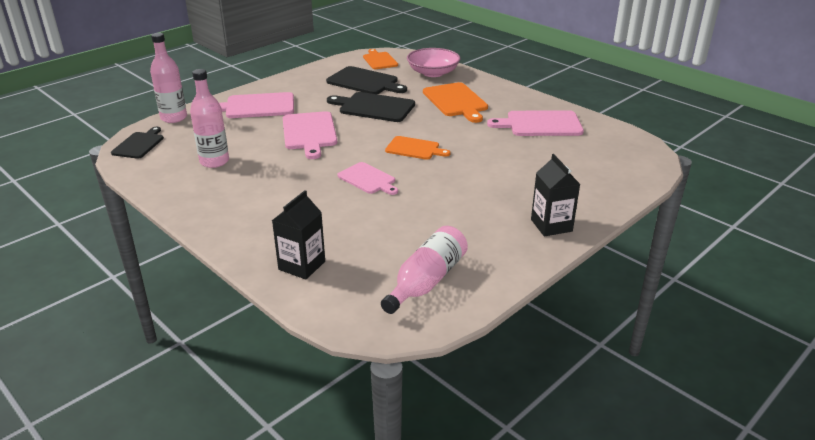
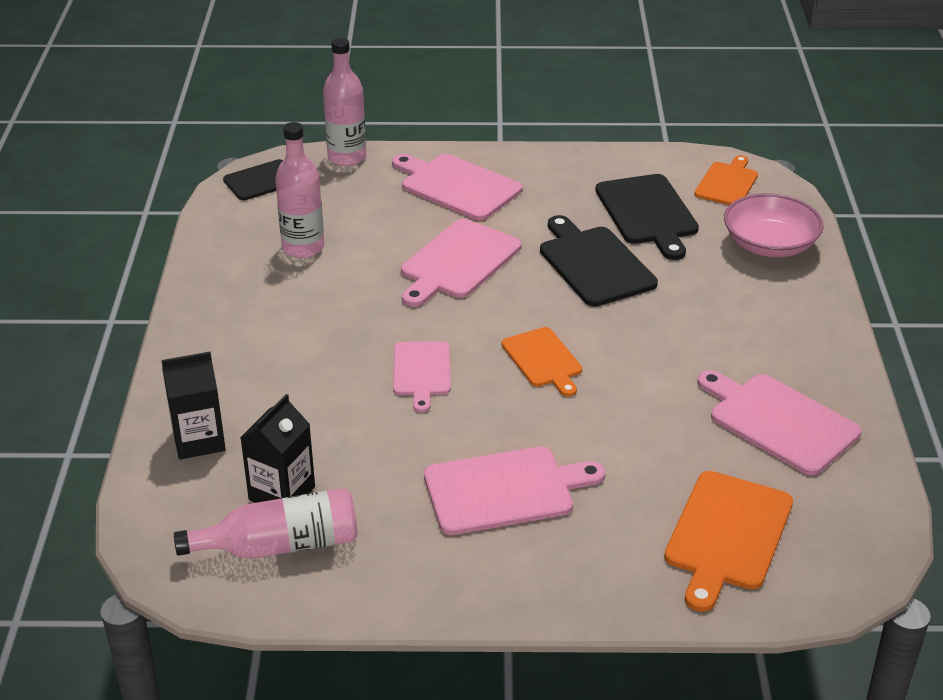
camera: 45 degrees right, 5 degrees up
(456, 101) = (721, 314): orange cutting board -> orange cutting board (727, 535)
(485, 201) = (504, 490): none -> pink cutting board
(551, 225) = (525, 577): black carton -> black carton (282, 493)

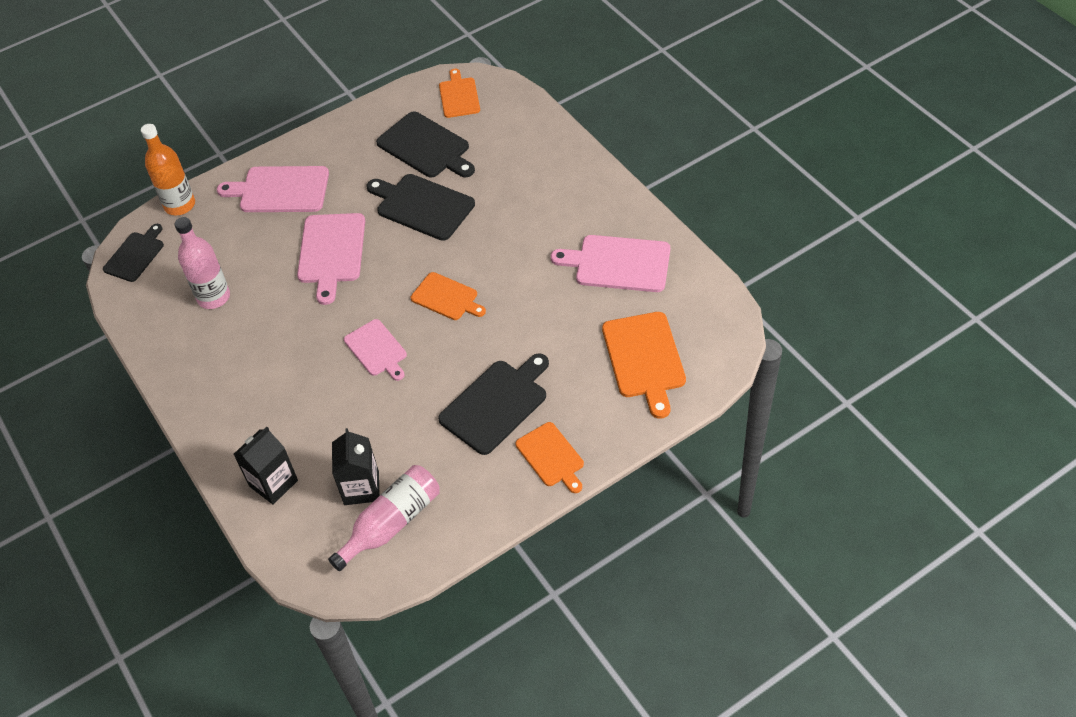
camera: 30 degrees left, 15 degrees up
(347, 157) = (180, 205): pink bottle -> orange bottle
(504, 490) = (496, 404): pink cutting board -> black cutting board
(520, 577) = (551, 456): none -> orange cutting board
(769, 245) = (521, 133): pink bowl -> none

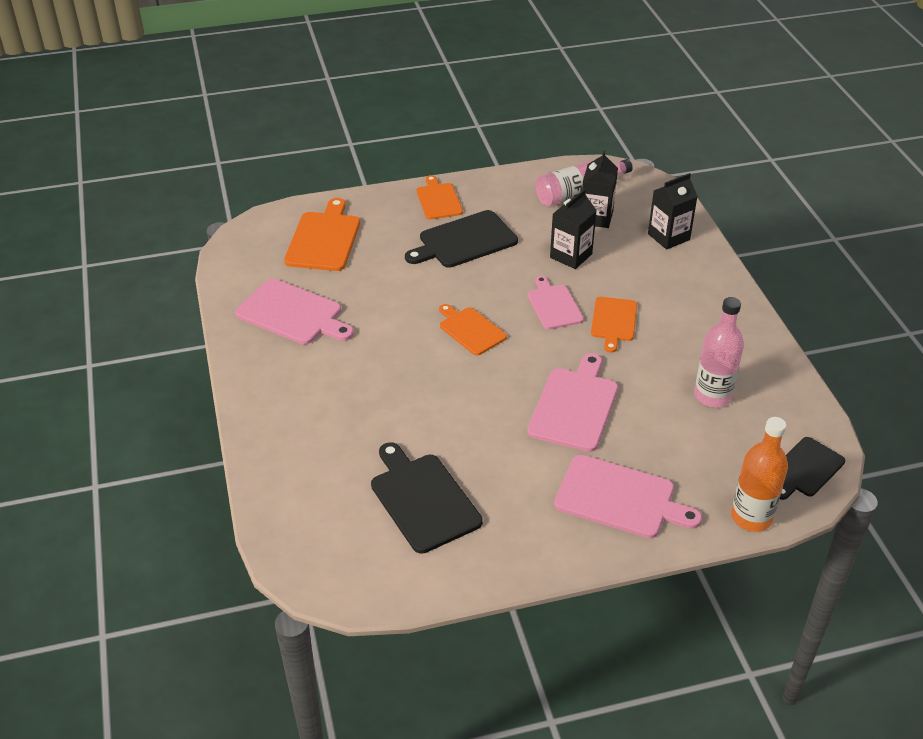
camera: 165 degrees left, 10 degrees down
(376, 419) = (571, 256): none -> black carton
(422, 206) = (457, 427): black cutting board -> none
(459, 96) = (348, 561): orange cutting board -> orange cutting board (614, 321)

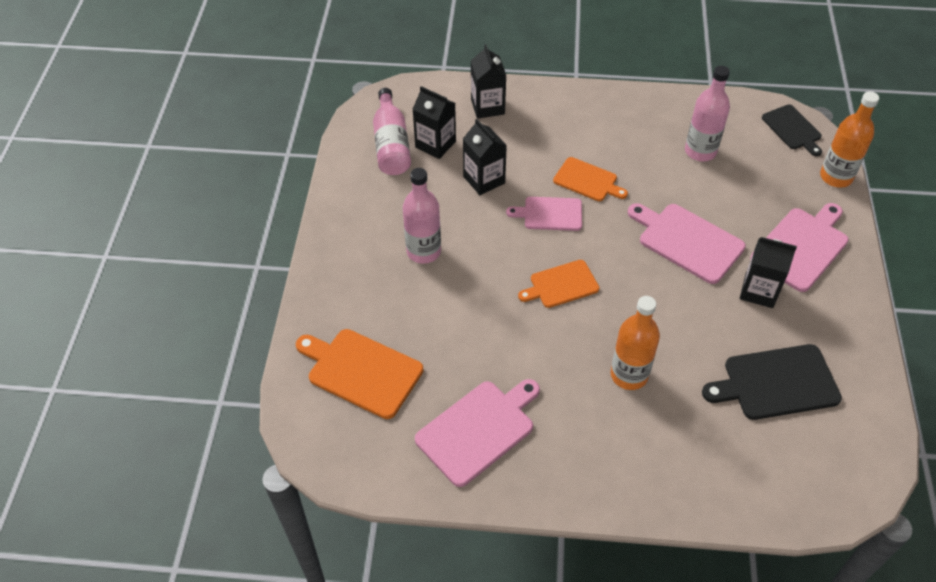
camera: 70 degrees left, 10 degrees up
(387, 393) = (629, 375): none -> orange bottle
(438, 200) = (344, 253): orange cutting board -> none
(464, 241) = (423, 251): black cutting board -> pink bottle
(536, 470) = (759, 291): none -> black carton

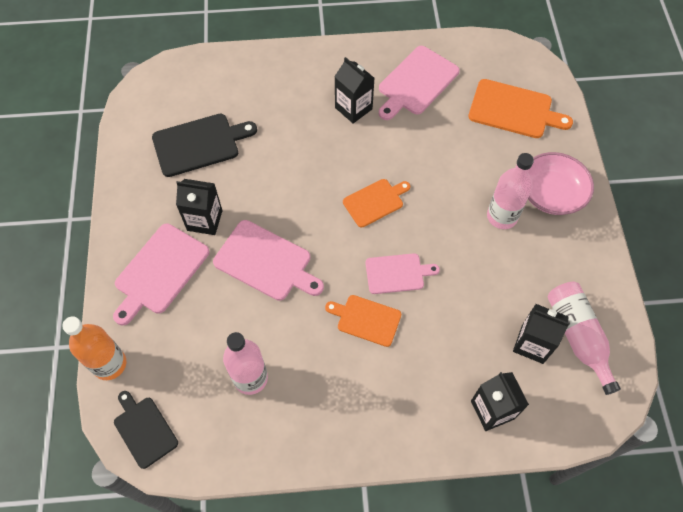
camera: 170 degrees right, 10 degrees up
(359, 267) = (551, 193): none -> pink bowl
(484, 180) = (469, 304): black carton -> black carton (353, 108)
(629, 375) = (312, 135): orange bottle -> none

